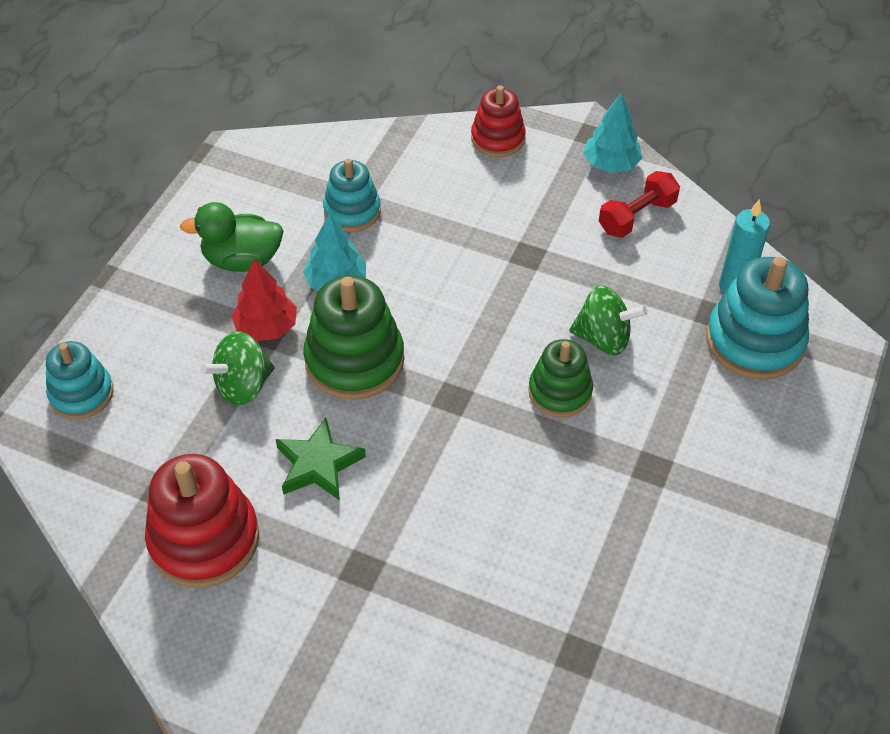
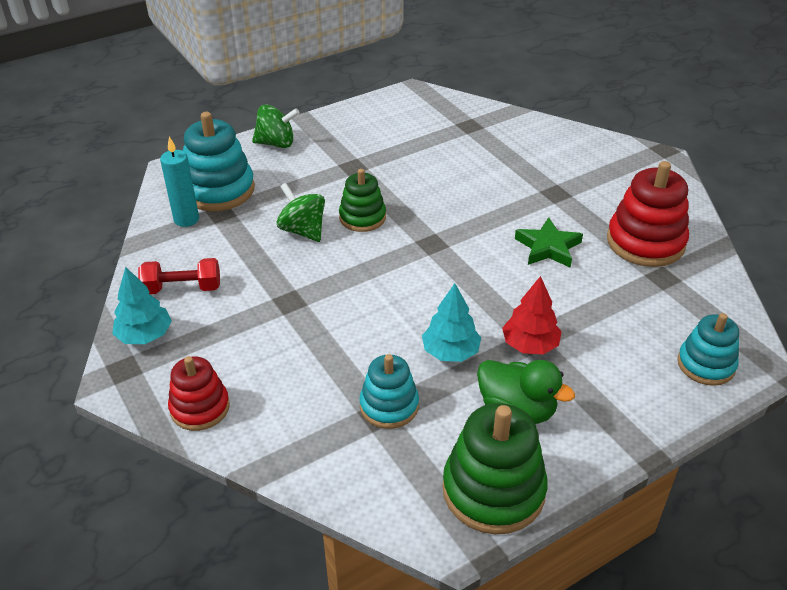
camera: 145 degrees left, 10 degrees down
(243, 386) = (572, 313): green spinning top -> green spinning top (276, 143)
(354, 360) = (479, 292): green stacking toy -> green stacking toy (493, 490)

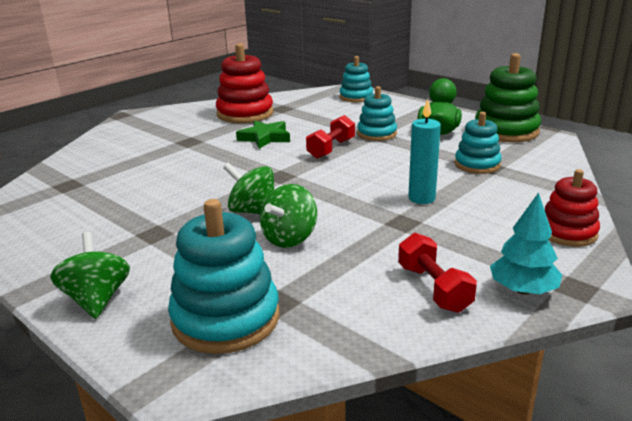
camera: 105 degrees left, 15 degrees down
(186, 219) = (304, 327): turquoise candle -> turquoise candle (421, 198)
(362, 217) = (253, 211): green stacking toy -> green spinning top
(450, 352) = (405, 154): turquoise tree -> none
(492, 293) = (331, 149): none -> red dumbbell
(530, 345) = (377, 134): red tree -> turquoise stacking toy

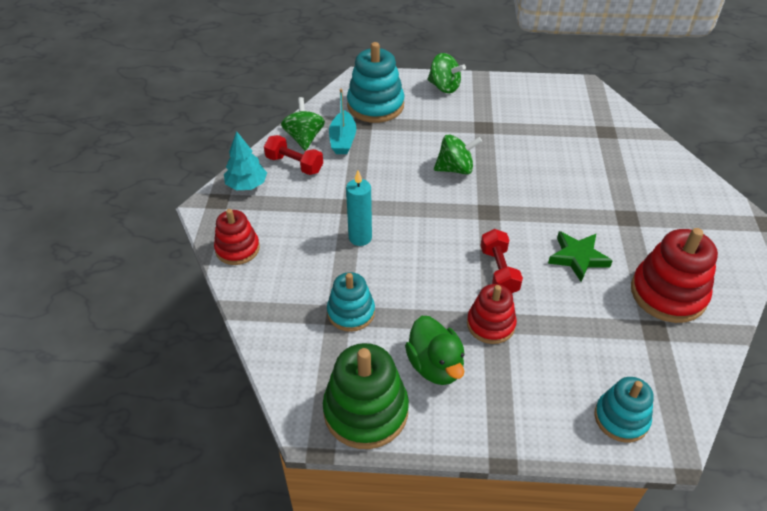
camera: 140 degrees right, 20 degrees up
(289, 238) = (405, 160): green spinning top -> green spinning top (304, 138)
(334, 291) = (343, 140): none -> turquoise boat
(377, 134) = (490, 324): turquoise stacking toy -> red stacking toy

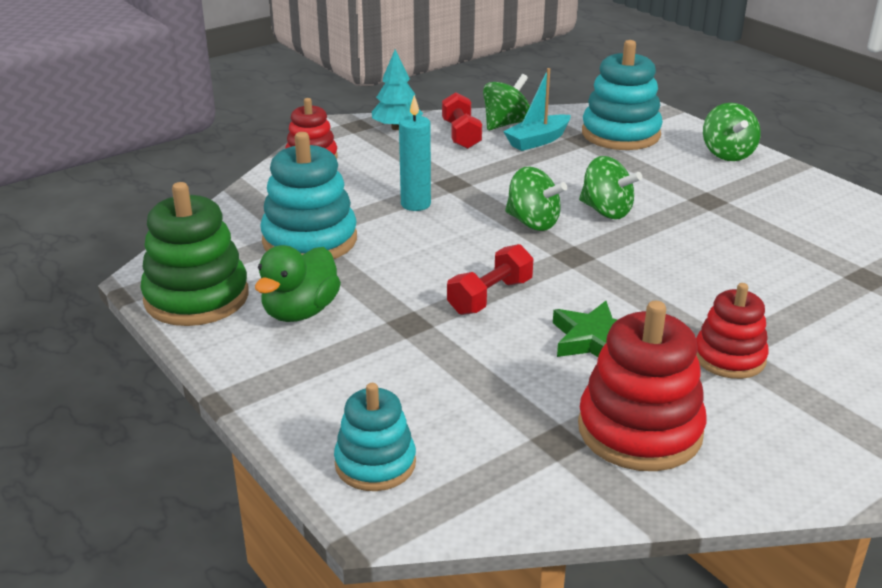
camera: 50 degrees right, 15 degrees down
(351, 312) = (310, 240): turquoise stacking toy -> turquoise stacking toy, size x1.59
(437, 204) = (533, 223): none -> green spinning top
(490, 324) = (402, 322): red stacking toy -> red stacking toy (729, 358)

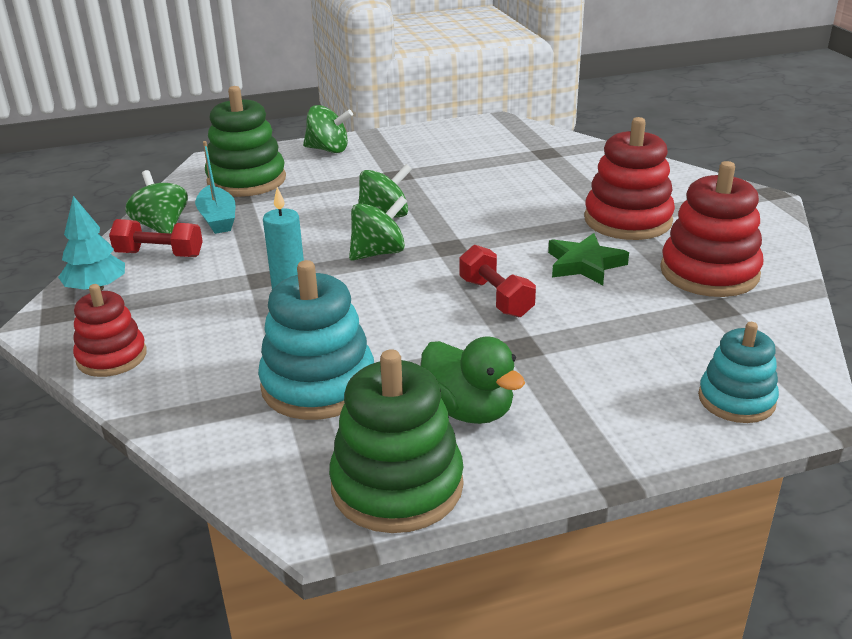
camera: 70 degrees left, 0 degrees up
(620, 134) = (246, 180): turquoise stacking toy -> green stacking toy
(729, 358) = (627, 220): red stacking toy -> red stacking toy, size x1.59

